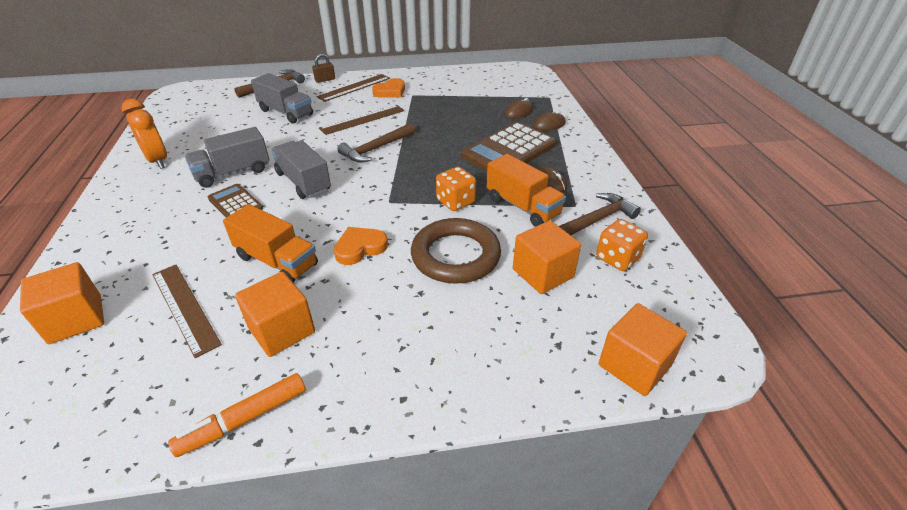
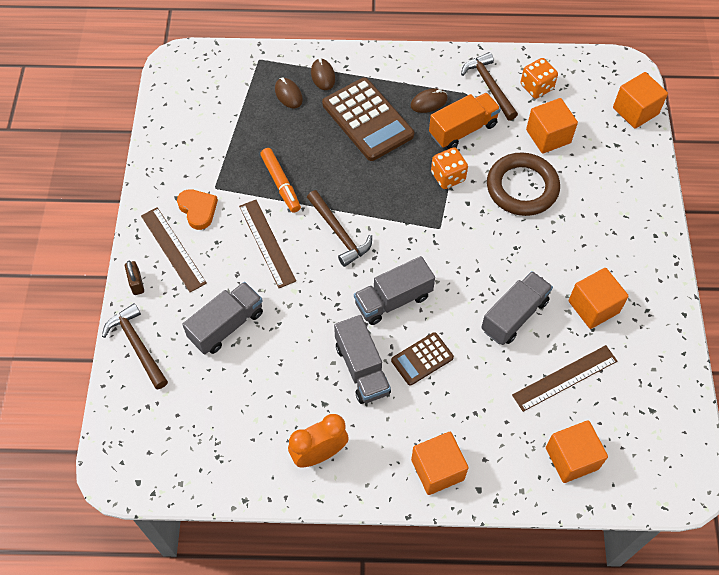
camera: 80 degrees left, 20 degrees up
(112, 222) = (437, 469): none -> orange cube
(244, 419) = (668, 323): orange marker -> orange marker (281, 184)
(277, 261) = (514, 315): orange truck -> grey truck
(360, 248) = (504, 254): orange heart -> none

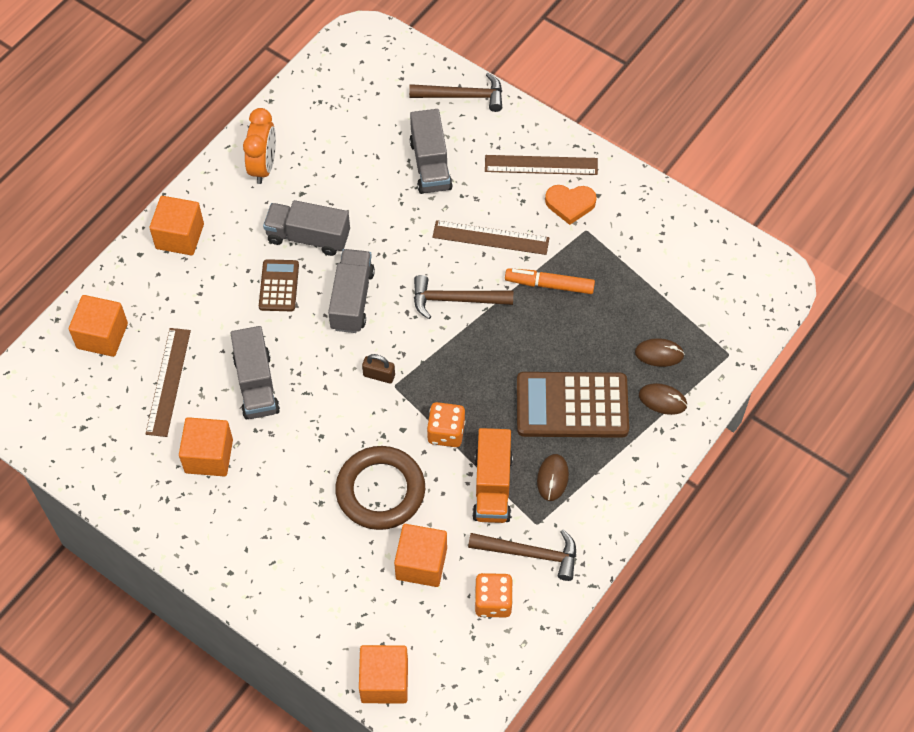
camera: 125 degrees right, 0 degrees up
(136, 283) = (525, 123): brown padlock -> brown padlock (379, 375)

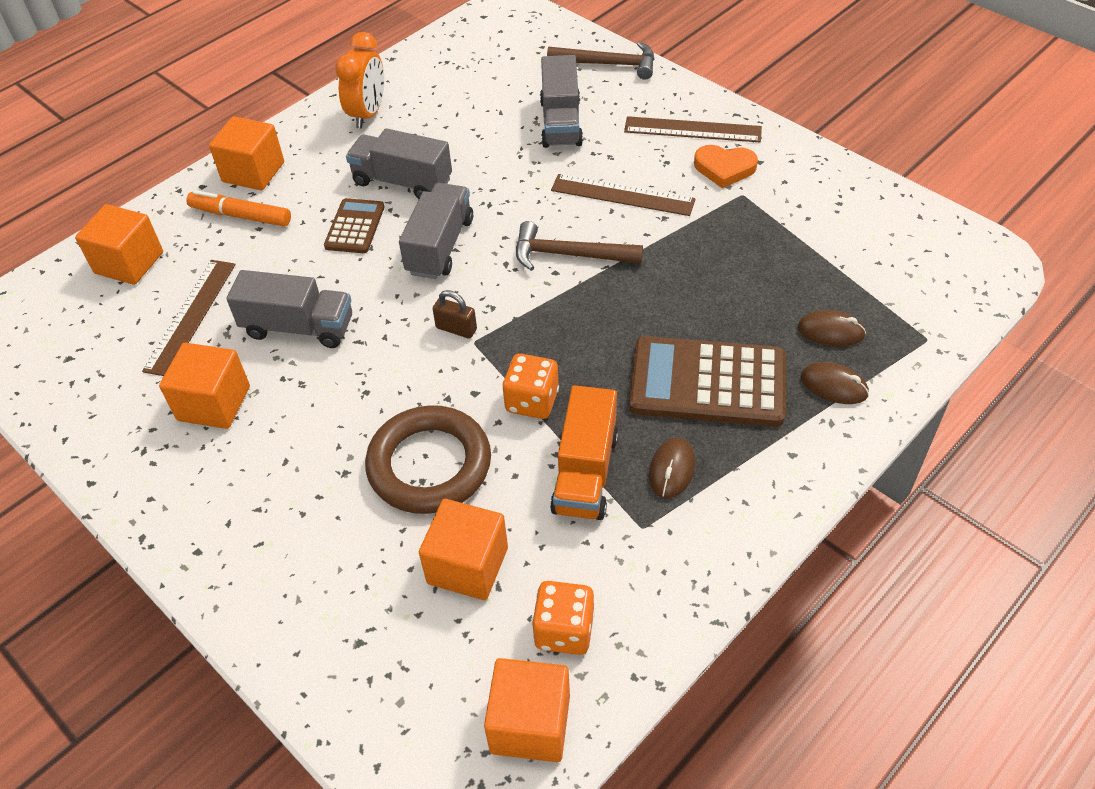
camera: 10 degrees right, 10 degrees down
(256, 384) = (298, 327): grey truck -> grey truck turned 75 degrees counterclockwise
(384, 681) = (379, 733): orange cube -> orange cube (530, 724)
(530, 554) = (628, 567): brown hammer -> none
(549, 285) = (690, 247): orange marker -> orange marker (241, 216)

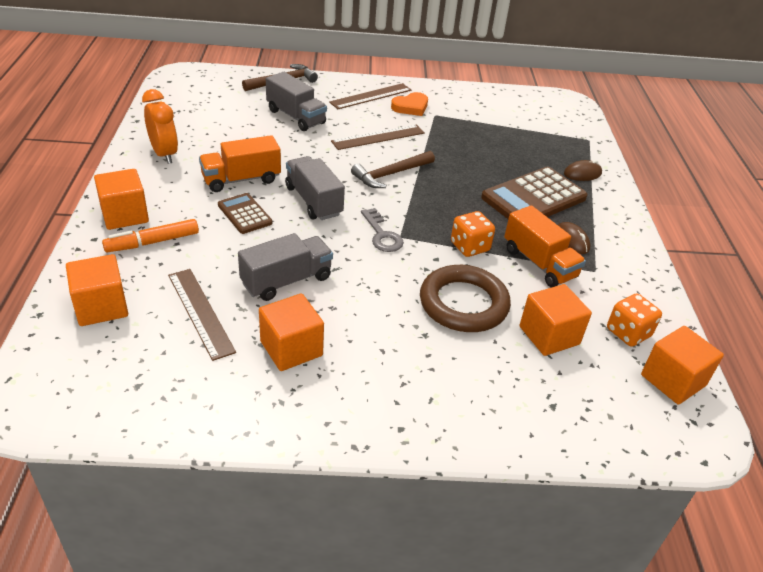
camera: 50 degrees left, 10 degrees down
(402, 181) = (241, 179): grey truck -> orange truck
(456, 329) = (382, 235): brown padlock -> grey key
(830, 331) = (551, 154): brown mouse -> none

